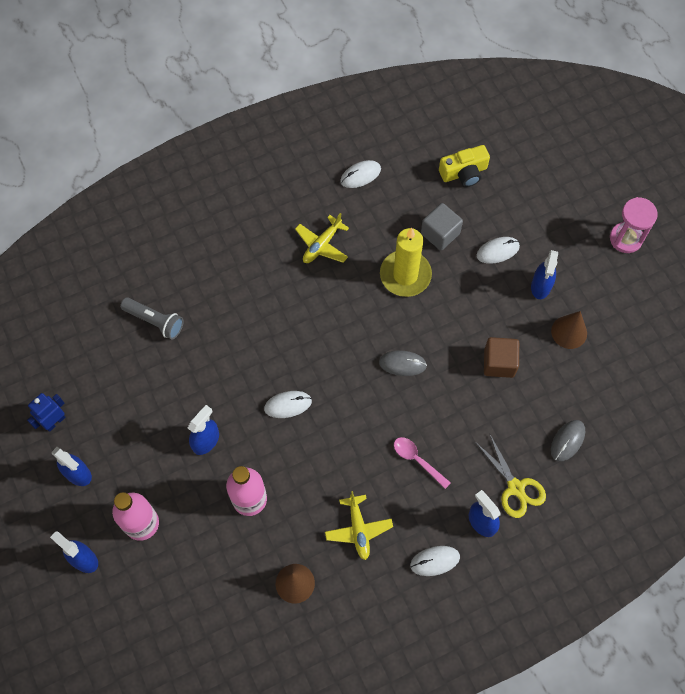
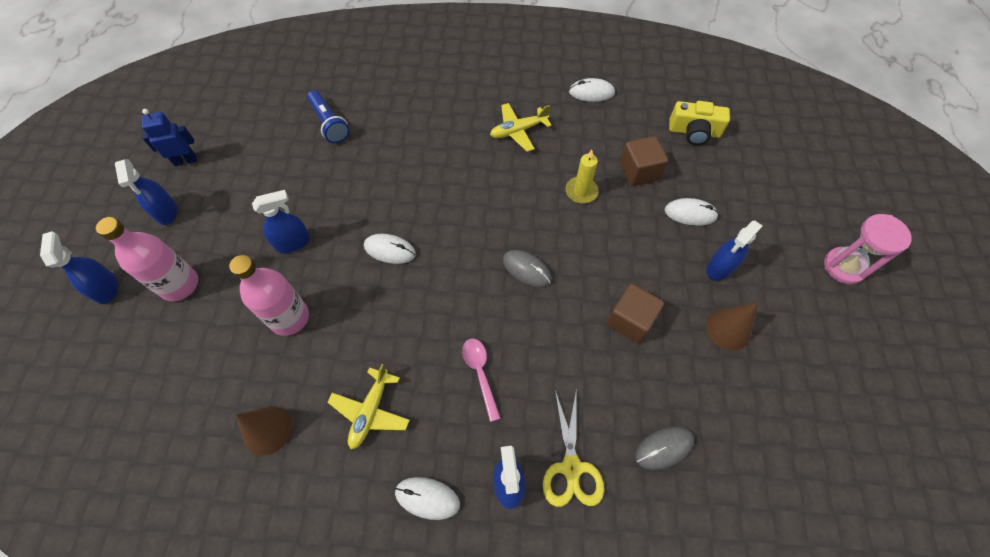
camera: 30 degrees right, 5 degrees down
(154, 321) = (329, 123): grey flashlight -> blue flashlight
(405, 275) = (581, 191): yellow candle -> yellow candle, size x0.57
(440, 233) = (639, 172): grey cube -> brown cube

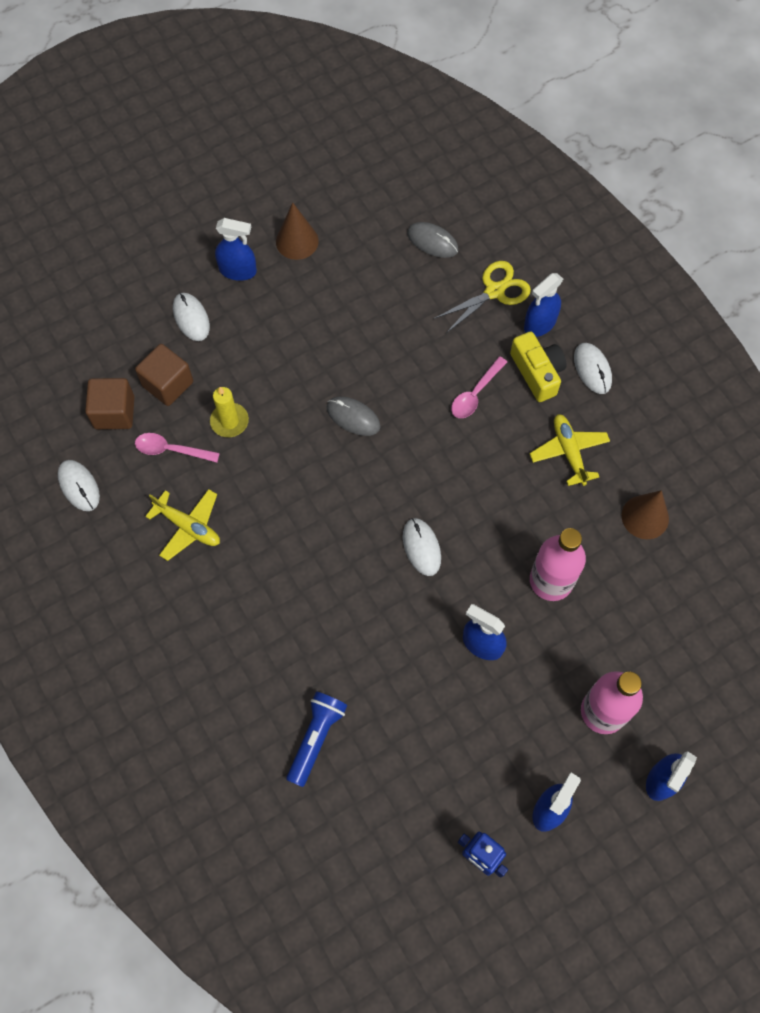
camera: 125 degrees left, 5 degrees up
(370, 411) = (569, 452): yellow plane -> yellow plane turned 90 degrees counterclockwise
(526, 269) = (353, 417): grey mouse -> grey mouse turned 60 degrees counterclockwise
(582, 149) = (171, 450): none -> pink spoon
(630, 321) = (343, 312): brown cube -> brown cube (114, 412)
(694, 132) = (76, 360): yellow camera -> yellow camera (537, 372)
(844, 267) = (170, 184): pink hourglass -> none

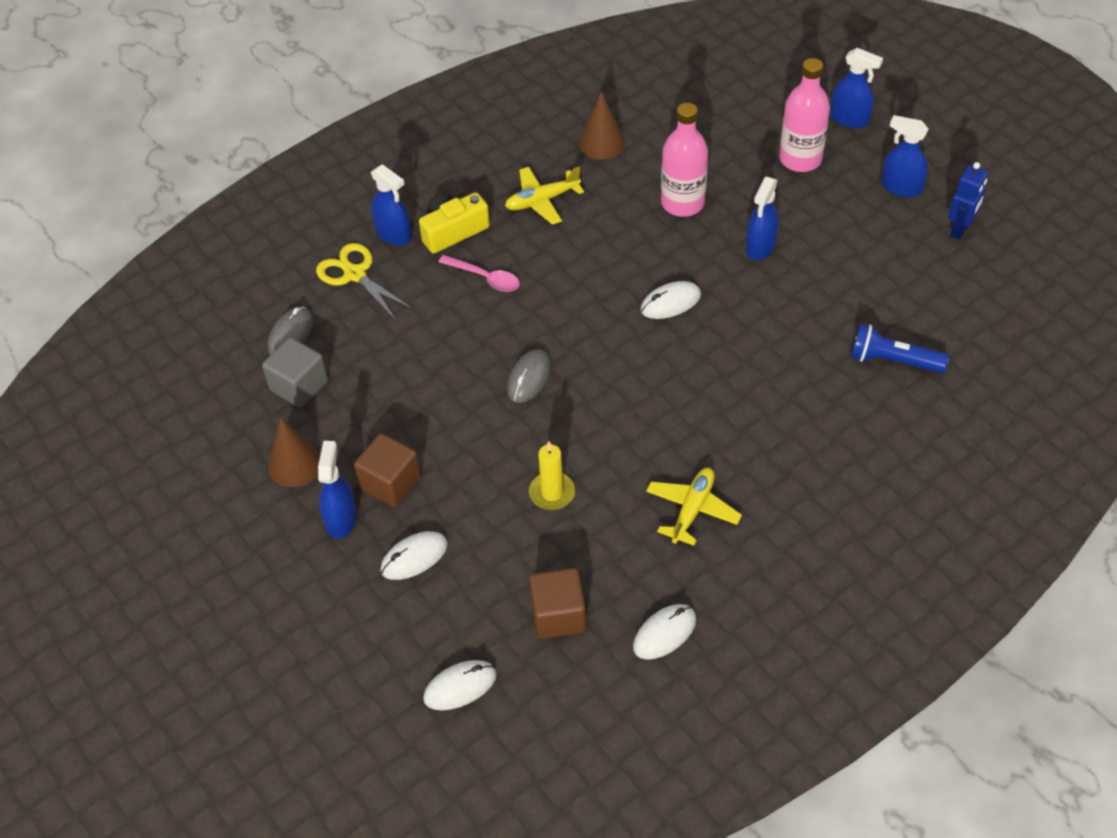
camera: 95 degrees left, 15 degrees down
(168, 384) = (511, 565): brown cube -> brown cube (390, 483)
(171, 450) = (599, 545): pink spoon -> none
(376, 246) = (299, 386): none -> grey cube
(592, 369) = (444, 190): white mouse -> white mouse (460, 687)

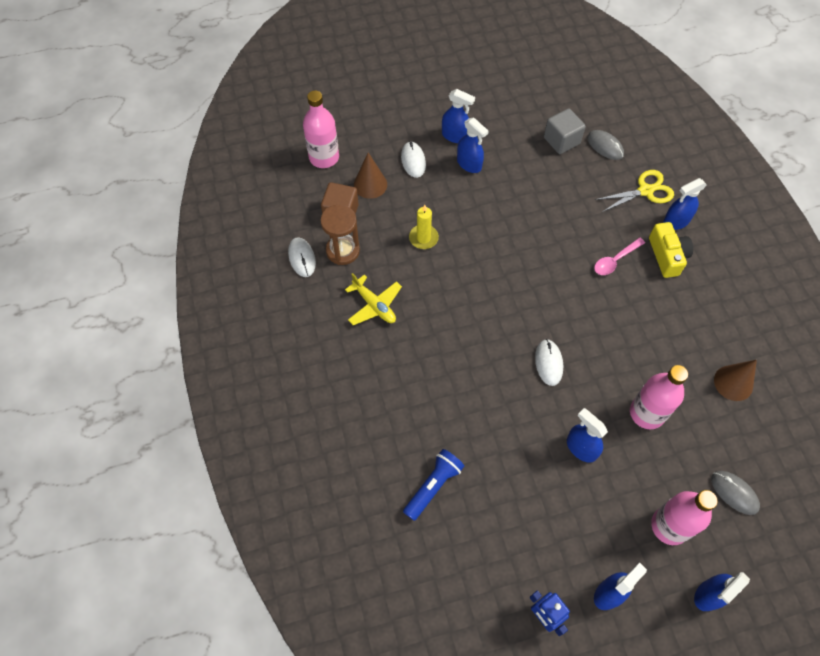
camera: 110 degrees right, 10 degrees up
(294, 464) = (503, 125): brown cone -> brown cone (370, 184)
(390, 483) = (469, 164): brown cube -> blue spray bottle
(460, 687) = (324, 157): white mouse -> pink bottle
(529, 378) = (517, 256): grey mouse -> grey mouse (734, 493)
(542, 201) = (680, 320): yellow plane -> none
(624, 585) = (343, 251): none -> brown hourglass

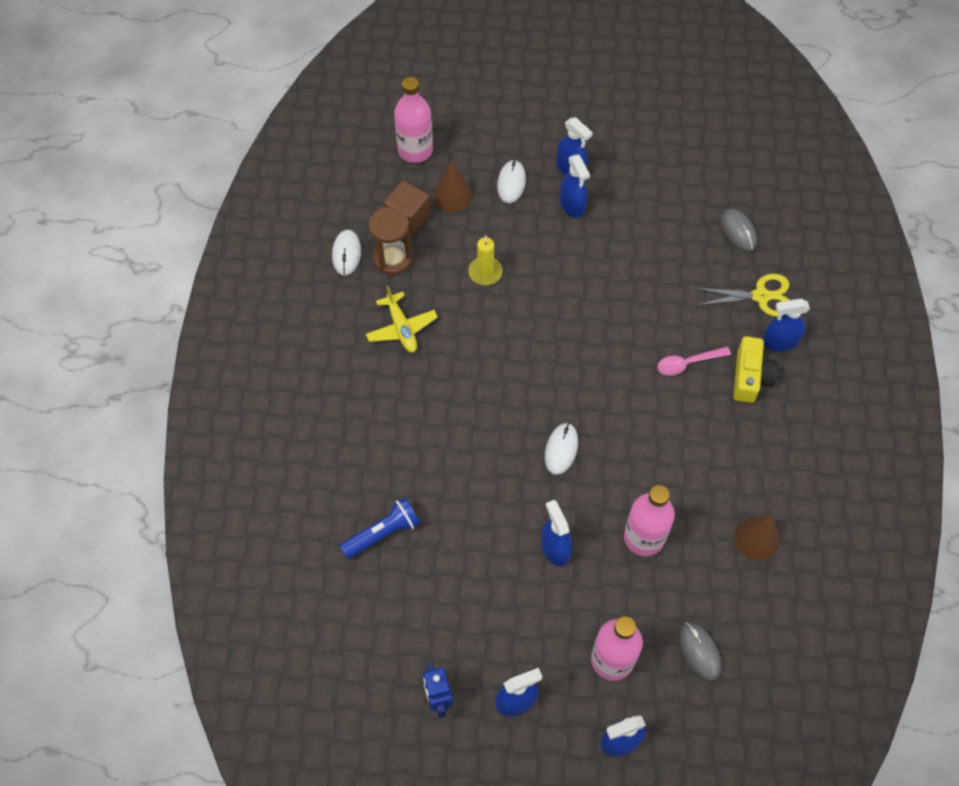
camera: 20 degrees right, 0 degrees up
(561, 140) = (690, 209): grey cube -> none

